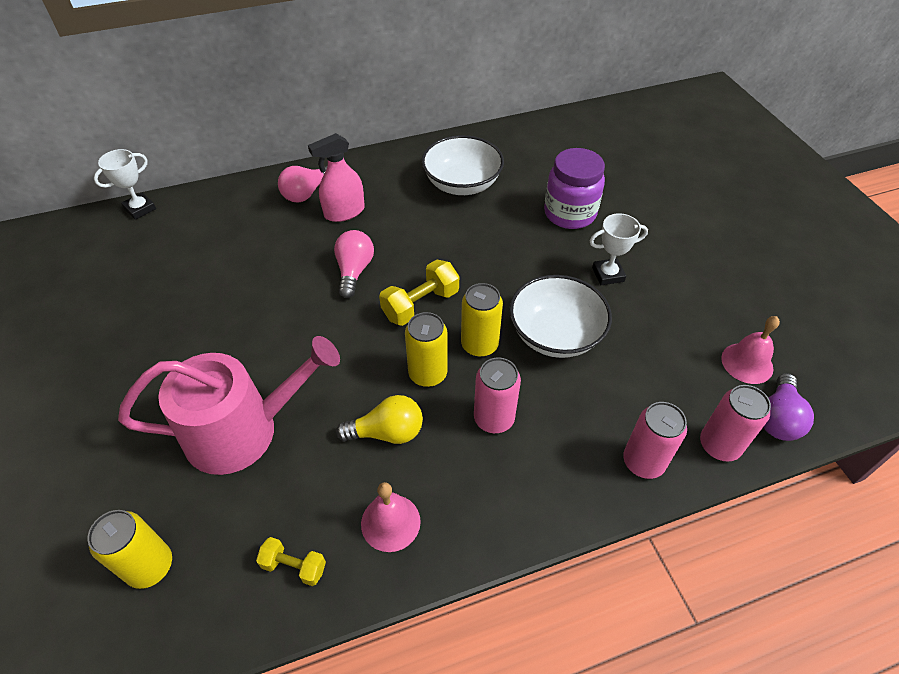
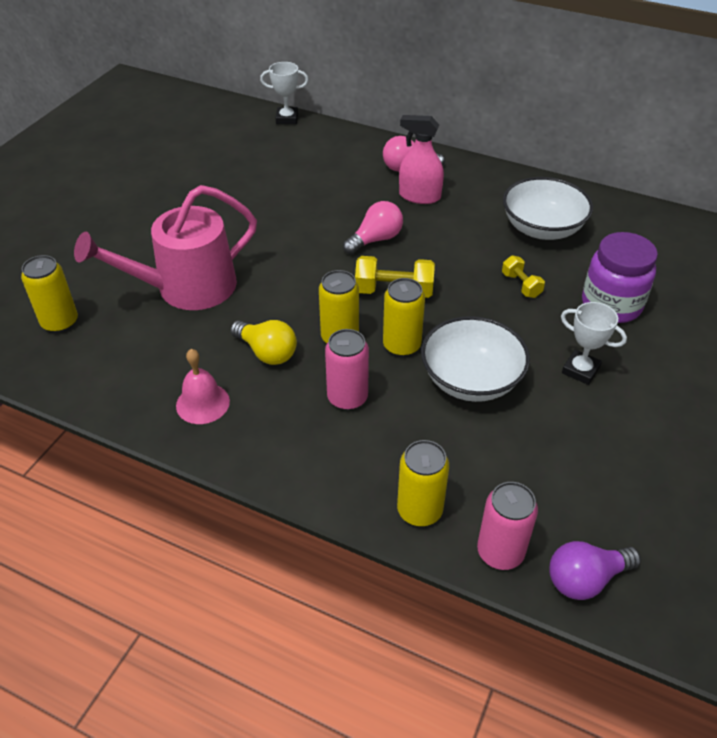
camera: 45 degrees right, 5 degrees down
(242, 430) = (187, 288): pink watering can -> pink watering can turned 120 degrees clockwise
(294, 566) = (124, 381): yellow dumbbell -> yellow dumbbell (521, 285)
(643, 462) = (419, 510): pink can -> yellow can
(747, 363) = (618, 521): pink bell -> none

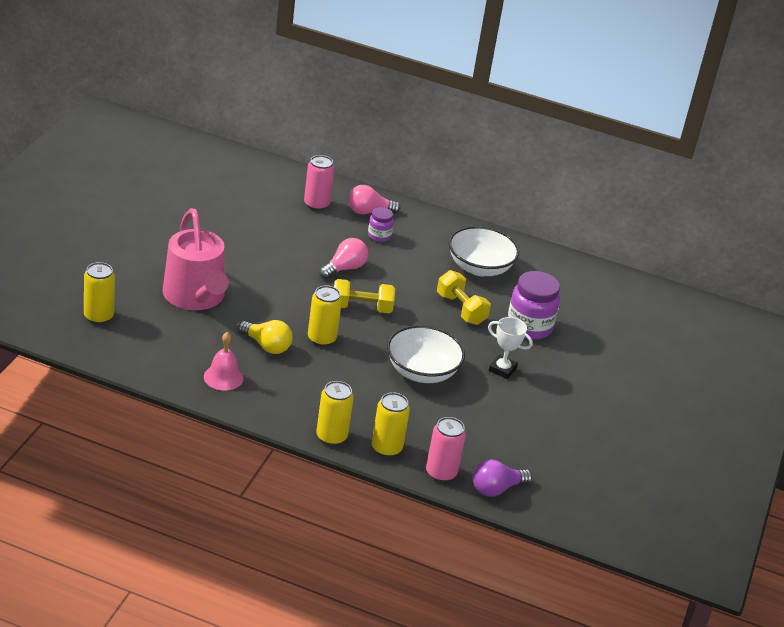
camera: 10 degrees left, 10 degrees down
(187, 288) = (196, 297): pink watering can -> pink watering can turned 75 degrees counterclockwise
(287, 119) = (258, 160): white trophy -> none
(347, 398) = (331, 379): pink can -> pink can (316, 204)
(401, 345) = (369, 346): yellow can -> yellow can (331, 436)
(419, 196) = (379, 236): pink spray bottle -> purple jar
(521, 285) = (461, 309): yellow dumbbell -> yellow dumbbell, size x1.65

